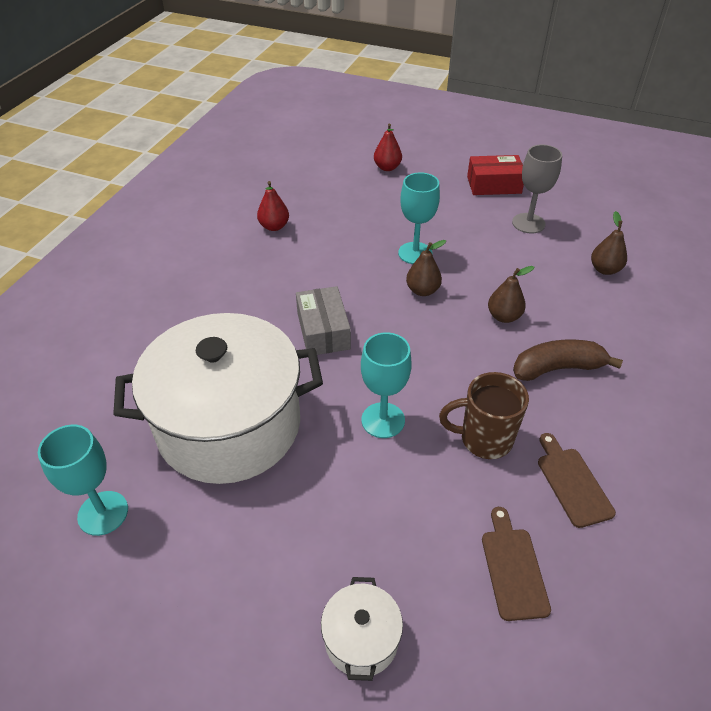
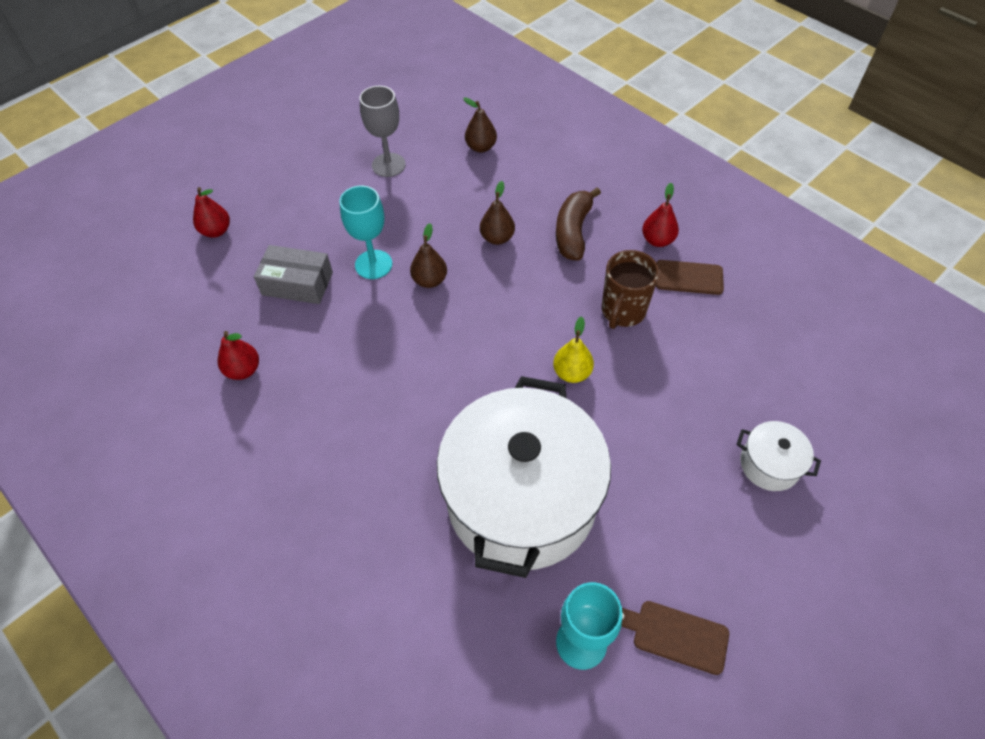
camera: 65 degrees left, 10 degrees up
(323, 331) = (438, 379): grey box -> grey box (297, 283)
(383, 420) = (572, 373): turquoise goblet -> yellow pear
(494, 185) = (314, 162): red box -> none
(513, 568) = (742, 346): brown cutting board -> brown cutting board (675, 635)
(605, 443) = (657, 240): none -> red pear

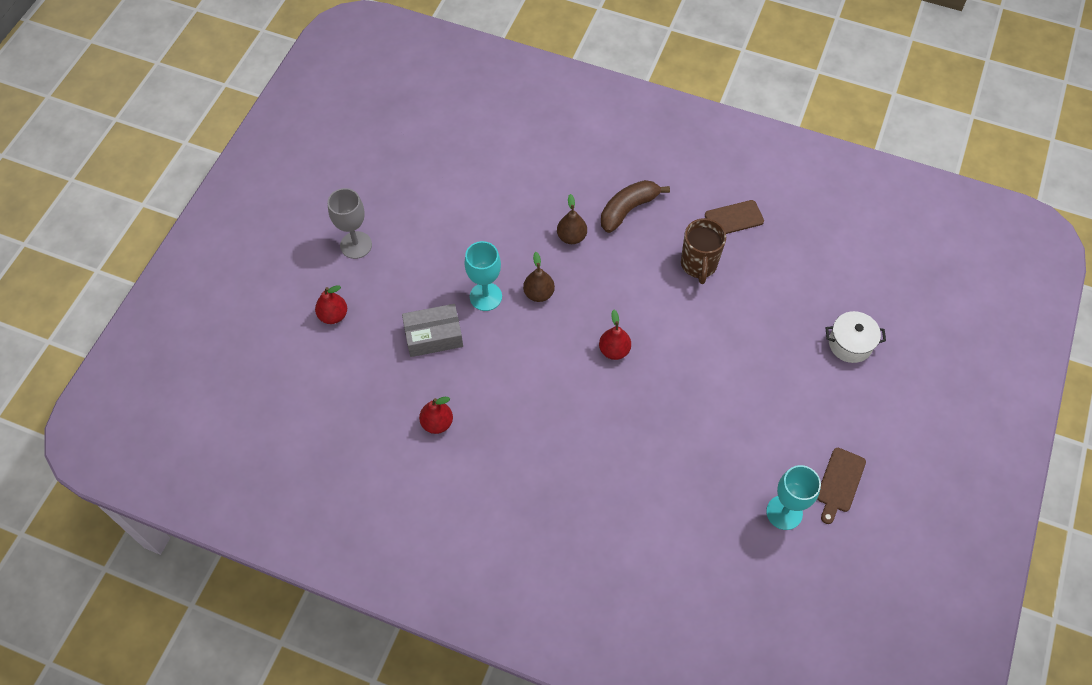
camera: 25 degrees left, 5 degrees up
(388, 165) = (443, 201): grey goblet -> grey goblet (356, 245)
(481, 147) = (512, 156): brown pear -> none
(521, 499) = (698, 436): white pot -> none
(572, 373) = (686, 328): yellow pear -> none
(573, 231) = (628, 209): brown banana -> brown banana turned 60 degrees clockwise
(657, 240) = (696, 194): red pear -> red pear (614, 350)
(675, 635) = (839, 483): brown cutting board -> brown cutting board turned 60 degrees counterclockwise

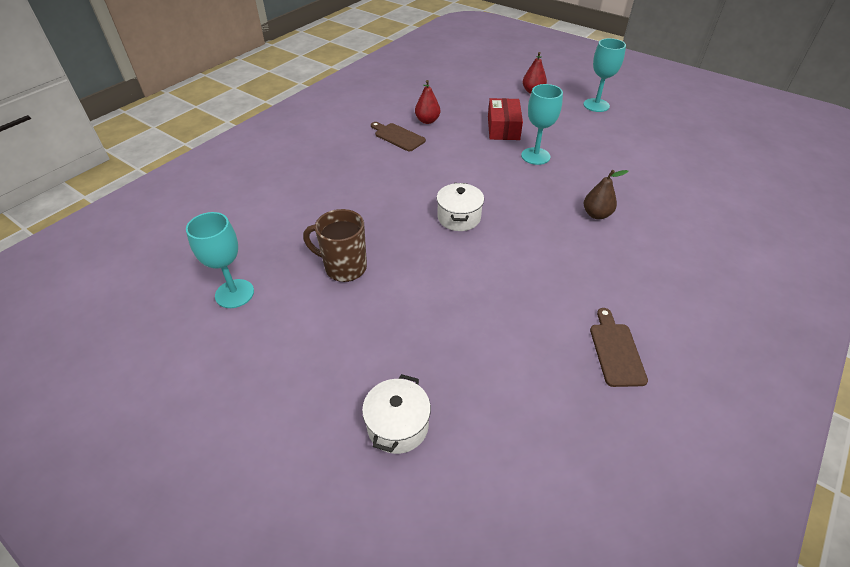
camera: 105 degrees right, 15 degrees down
(356, 245) = (596, 105): grey goblet -> turquoise goblet
(433, 336) = (503, 128): grey box -> red box
(539, 293) = (533, 184): brown pear -> none
(614, 350) = (459, 217): red pear -> white pot
(628, 209) = (632, 261): brown banana -> none
(698, 265) = (549, 302): brown mug -> brown mug (344, 267)
(839, 483) = (233, 350): brown cutting board -> brown cutting board (398, 136)

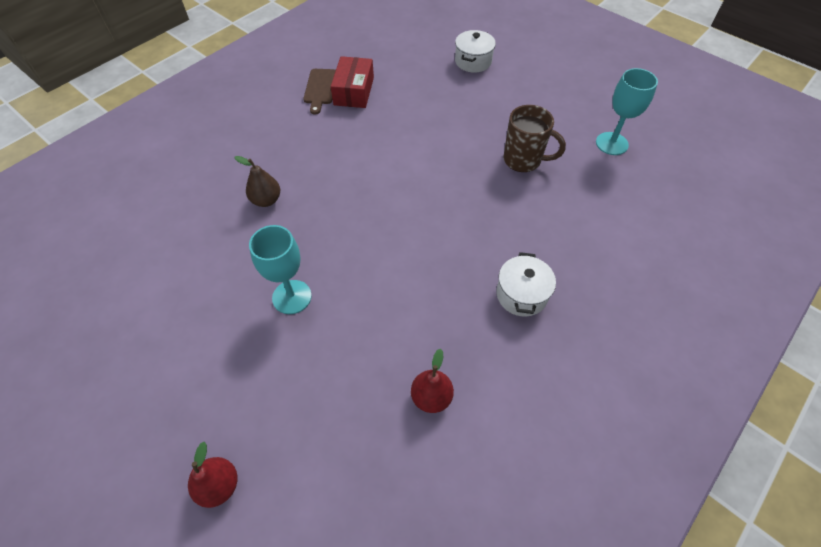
camera: 175 degrees left, 10 degrees up
(398, 136) = (479, 357): brown cutting board -> none
(459, 217) = (411, 206): white pot -> white pot (521, 294)
(503, 128) = (314, 367): red box -> red box (354, 91)
(596, 105) = (131, 423): turquoise goblet -> none

